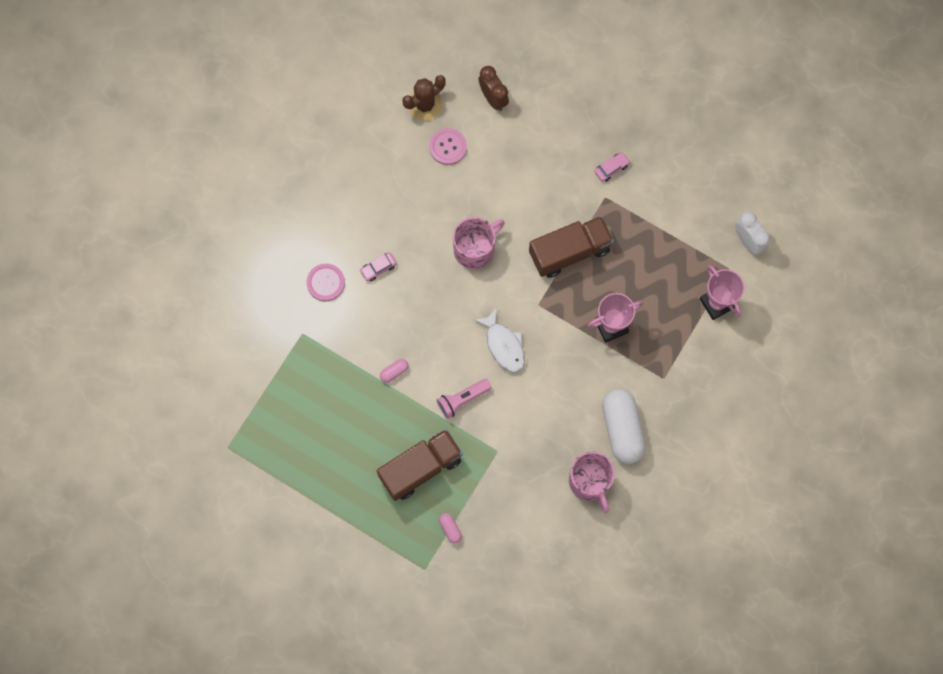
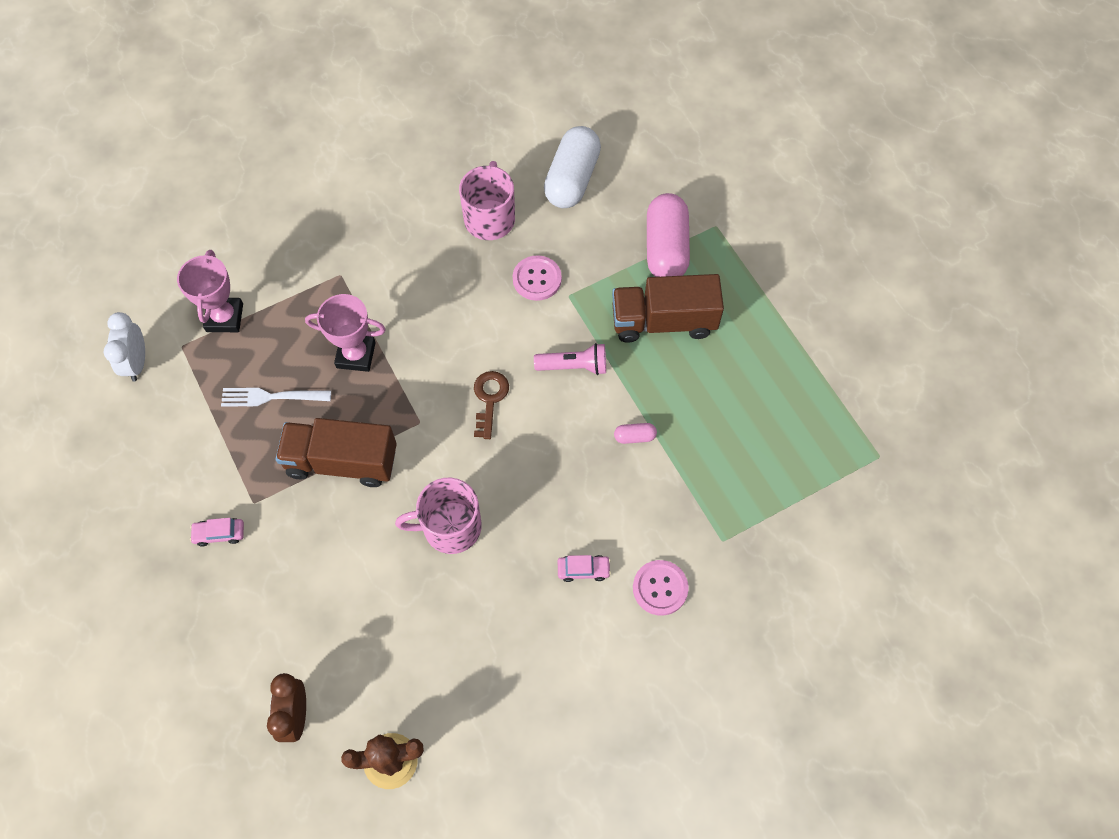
camera: 150 degrees left, 10 degrees down
(448, 147) = (398, 681): pink button -> pink button (537, 279)
(450, 529) = (666, 248): pink capsule -> pink capsule, size x2.37
(503, 345) = (489, 399): white fish -> brown key
(622, 429) = (421, 249): white capsule -> white capsule (572, 179)
(644, 268) = (271, 397): none -> white fork

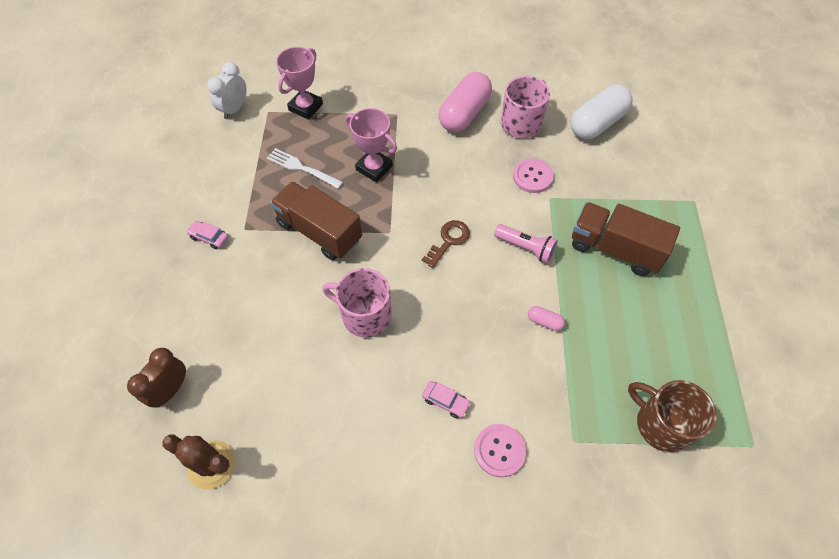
camera: 30 degrees right, 5 degrees down
(666, 248) = (645, 199): pink capsule -> pink capsule (464, 113)
(792, 480) = (661, 424): none -> brown mug

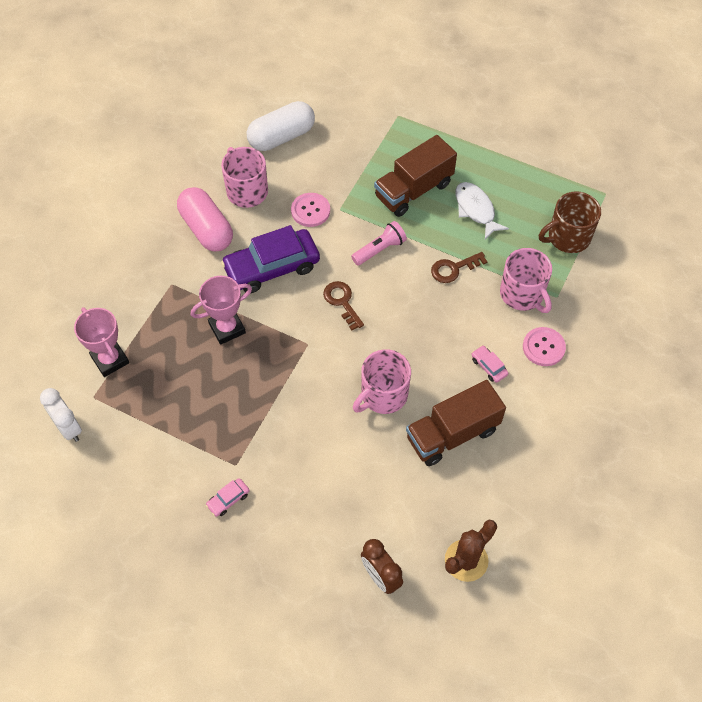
camera: 65 degrees left, 0 degrees up
(302, 168) = (189, 390): white fork -> none
(319, 232) = (275, 400): brown truck -> brown truck (452, 434)
(445, 401) = (489, 366): pink car -> pink car turned 90 degrees counterclockwise
(454, 173) = (272, 267): none -> purple car
(544, 321) = (453, 269): pink capsule -> brown key
(554, 402) = (522, 294): none -> pink mug
(597, 123) = (281, 137): white capsule -> white capsule turned 75 degrees clockwise
(631, 314) = (476, 209): none -> white fish

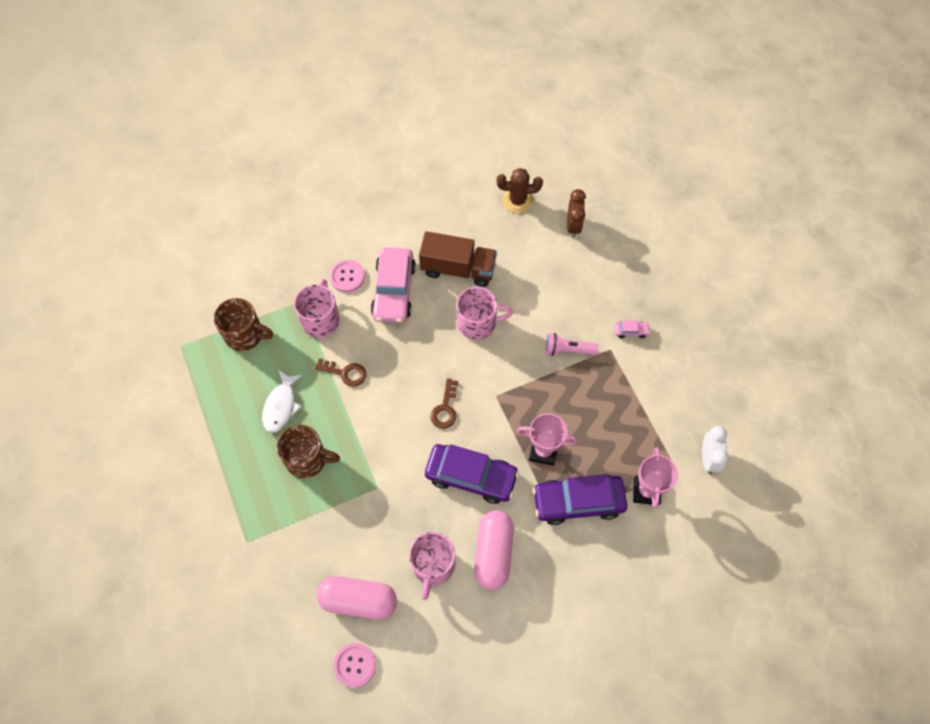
camera: 140 degrees left, 5 degrees up
(165, 311) = (578, 501): none -> purple car
(281, 137) = (358, 600): white capsule -> pink capsule
(310, 211) = (400, 504): pink button -> pink button (355, 665)
(379, 249) = (381, 429): pink flashlight -> pink flashlight (568, 350)
(413, 190) = (307, 459): brown truck -> brown mug
(489, 366) = (394, 291): pink car -> pink car, size x2.42

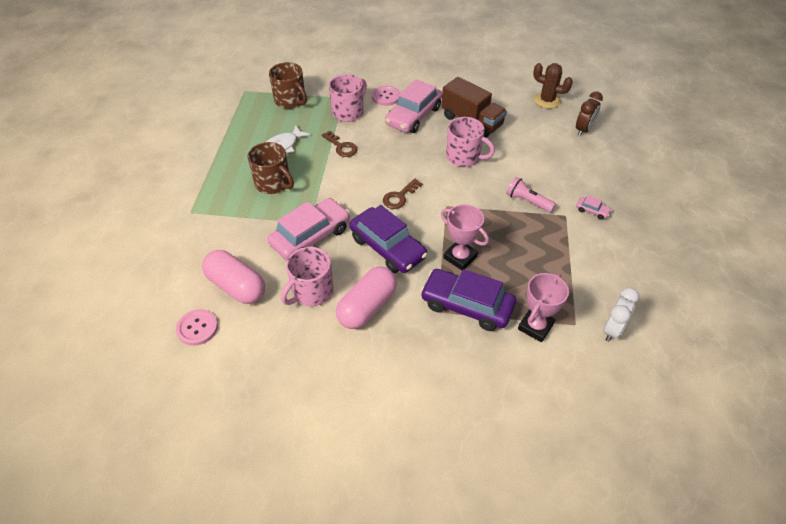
camera: 30 degrees right, 15 degrees down
(390, 504) = (311, 236): none -> pink car

